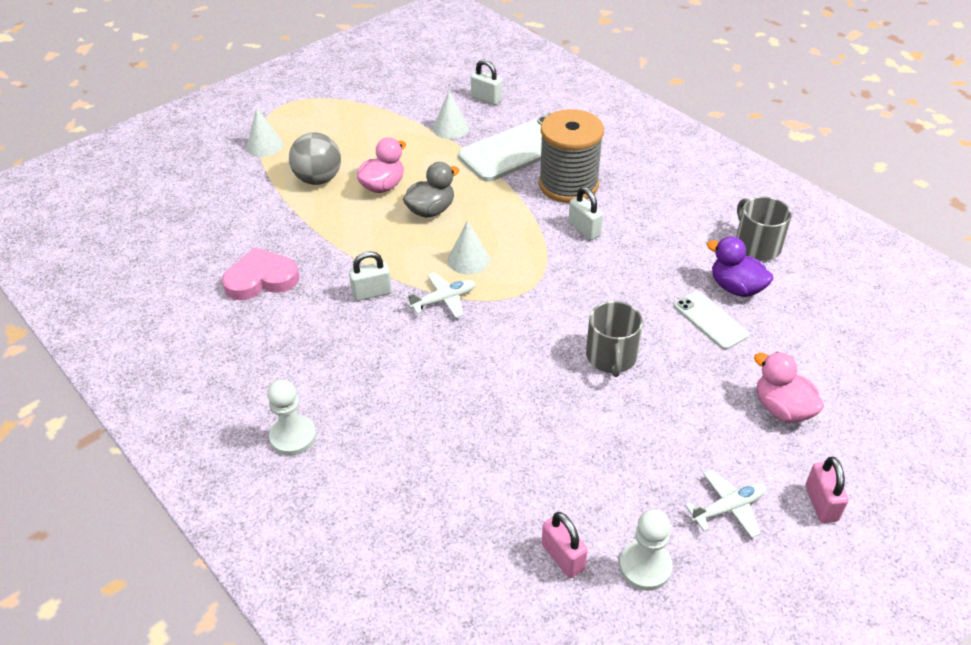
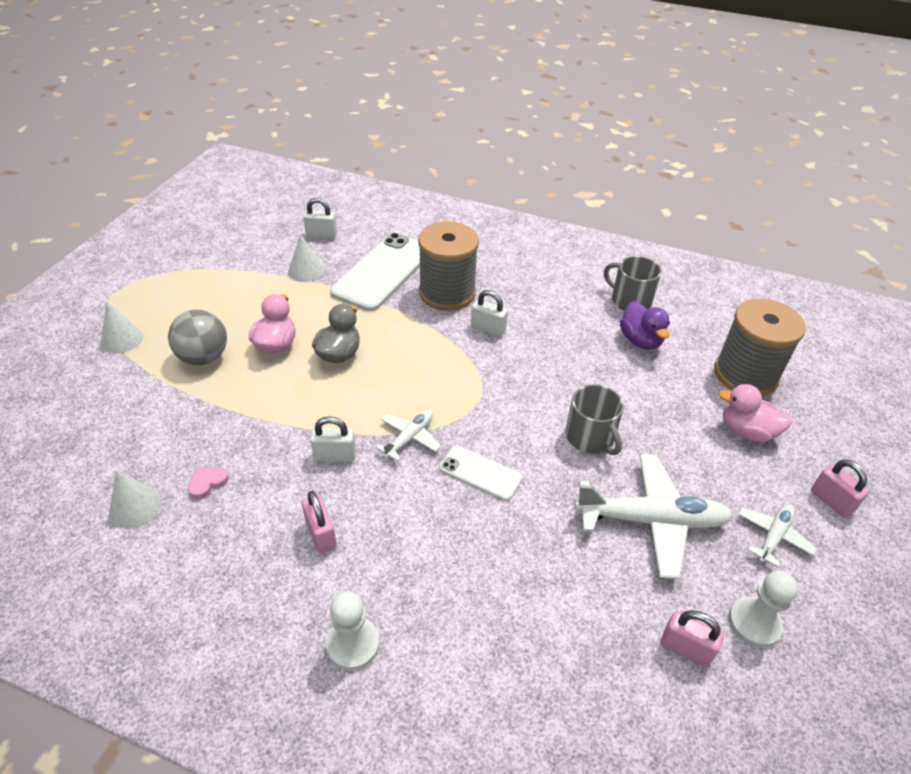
camera: 30 degrees left, 0 degrees up
(261, 279) = (207, 483): pink heart -> pink heart, size x0.49
(321, 349) = (321, 534): none -> pink padlock
(372, 293) = (335, 456): white padlock -> white padlock turned 45 degrees clockwise
(468, 260) = (406, 390): white cone -> white cone (135, 507)
(615, 447) = (652, 520): none -> white plane
(710, 320) = (642, 375): white phone -> white phone (480, 473)
(736, 287) = (640, 340): purple duck -> purple duck turned 120 degrees counterclockwise
(828, 356) = (745, 374): none -> grey spool

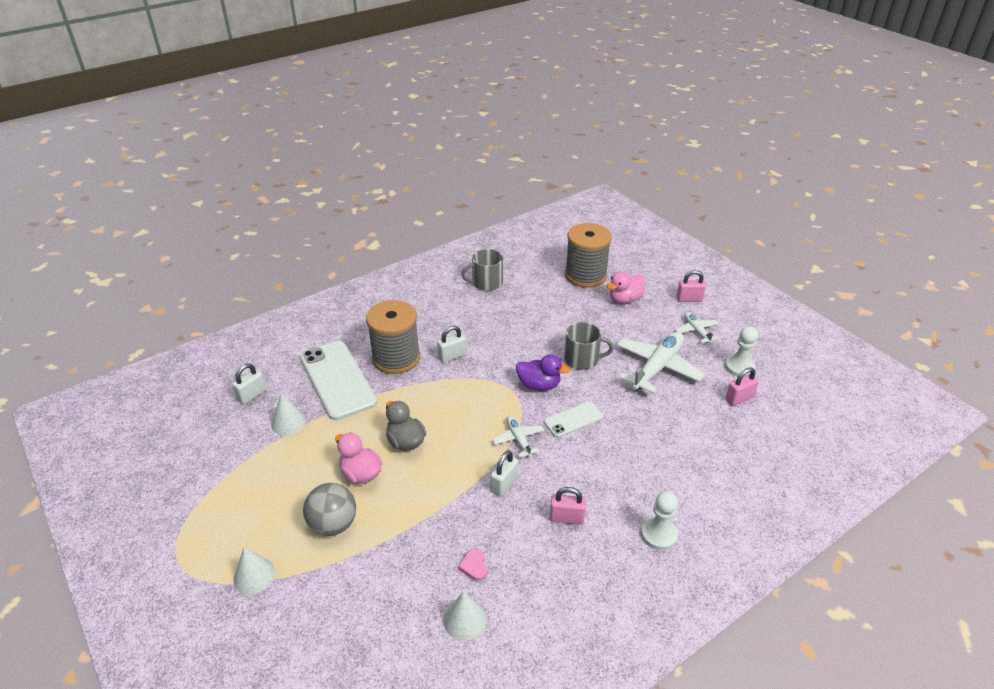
camera: 55 degrees left, 5 degrees down
(640, 340) = (524, 298): purple duck -> purple duck (539, 385)

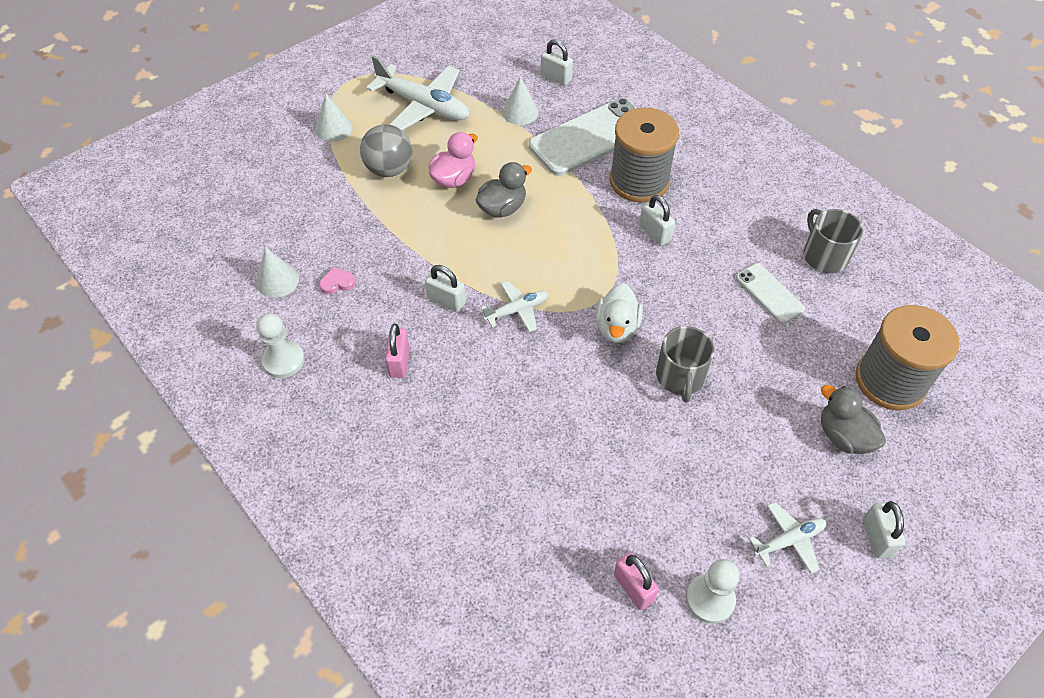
camera: 85 degrees right, 15 degrees up
(539, 385) = (616, 327): purple duck -> white duck
(573, 419) = (558, 367): white phone -> white phone (769, 293)
(625, 299) = (843, 436): pink duck -> grey duck
(657, 367) = (683, 474): white plane -> white plane (424, 106)
(659, 534) = (376, 456): white pawn -> white pawn (283, 360)
(689, 299) = (876, 537): pink padlock -> white padlock

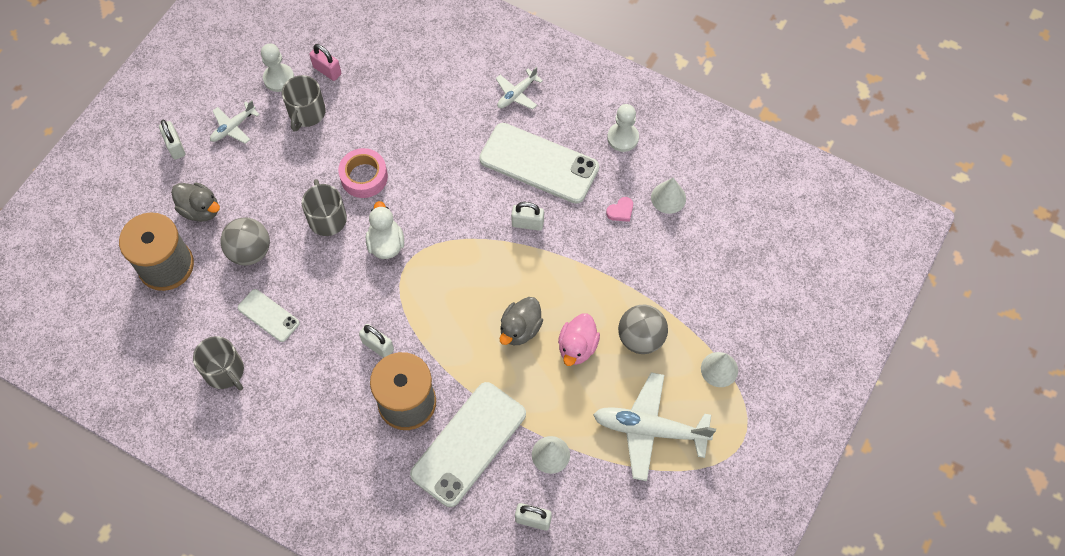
camera: 160 degrees right, 10 degrees up
(399, 362) = (539, 163): pink padlock -> white phone
(517, 310) = (469, 233): white plane -> white plane (517, 94)
(621, 412) = (364, 177): none -> pink tape
(678, 528) = (306, 113): none -> grey mug
(783, 366) = (250, 251): none -> grey ball

